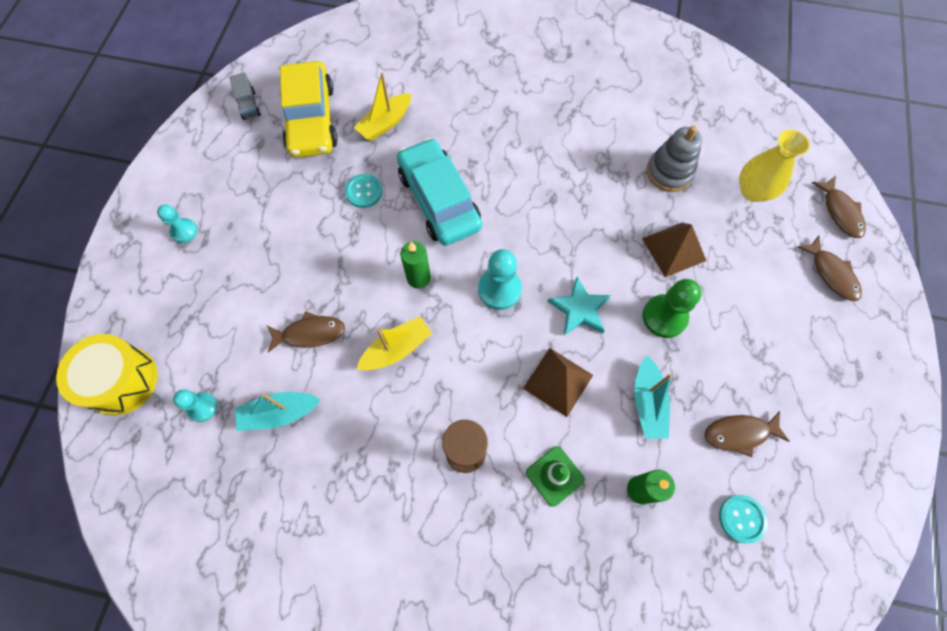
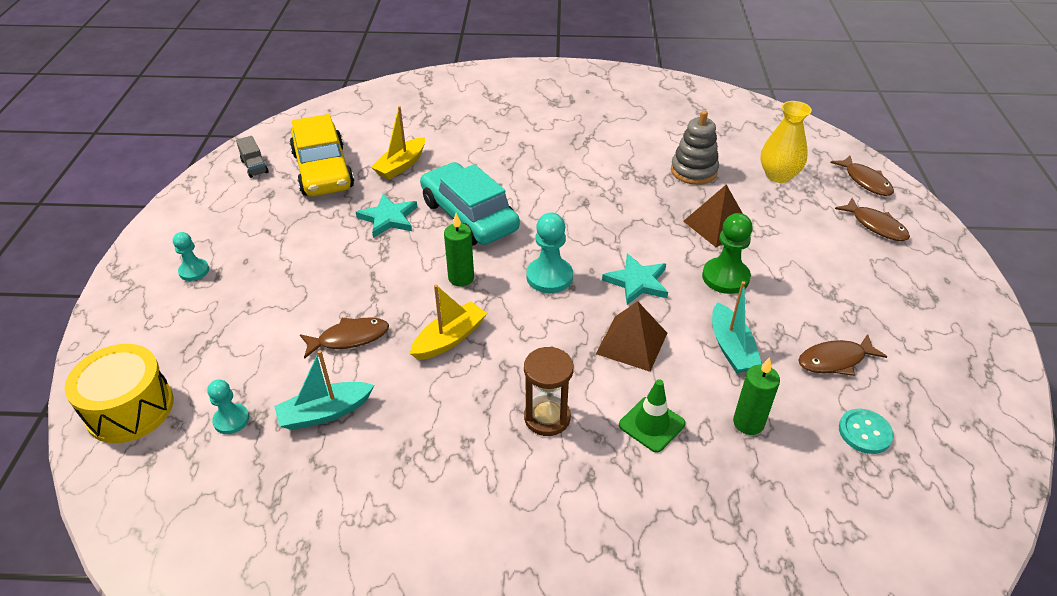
camera: 10 degrees left, 25 degrees down
(364, 192) = (388, 218): turquoise button -> turquoise star

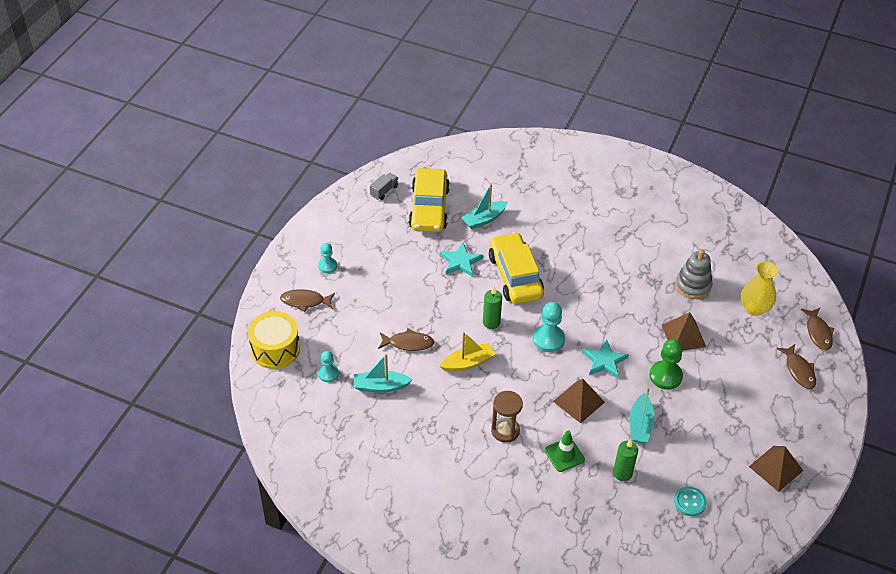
camera: 20 degrees right, 5 degrees up
(254, 166) = (384, 191): grey truck -> grey truck turned 135 degrees counterclockwise
(401, 165) = (484, 219): yellow boat -> turquoise boat
(469, 216) = (515, 276): turquoise car -> yellow car
(835, 360) = (701, 454): brown fish -> brown fish (305, 301)
(938, 347) = (776, 468): none -> brown pyramid

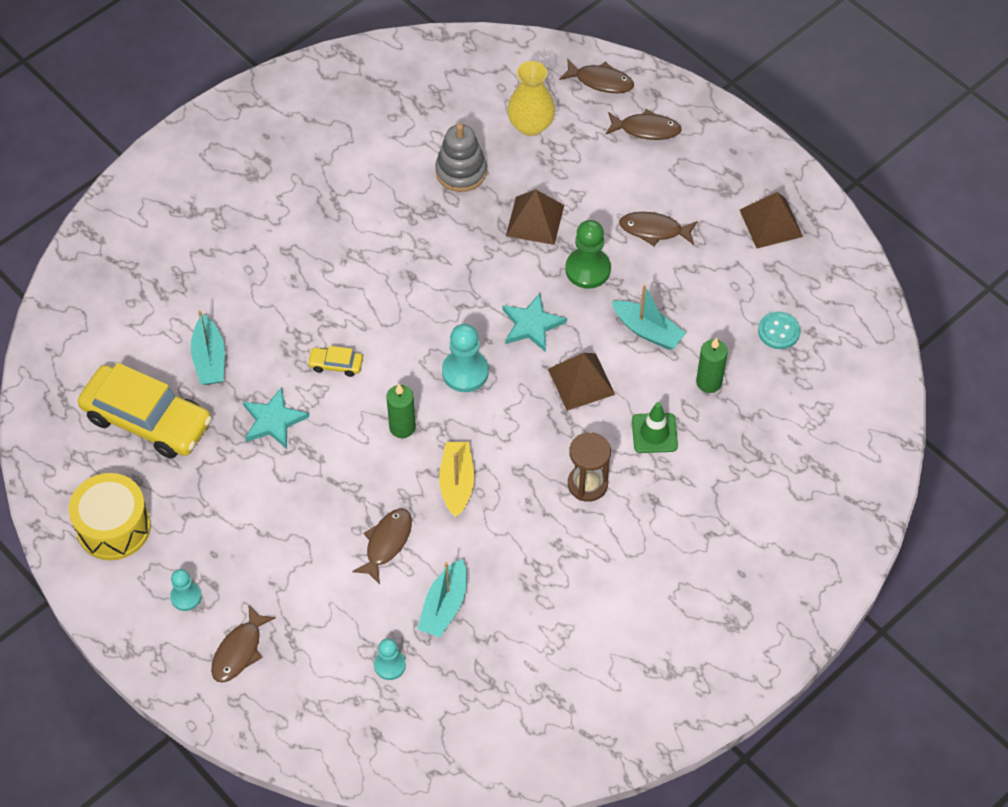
camera: 65 degrees left, 10 degrees up
(275, 349) = (309, 721): yellow drum -> yellow drum (113, 527)
(384, 191) = (77, 466): grey truck -> none
(515, 276) = (336, 364): yellow car -> yellow car, size x0.41
(721, 402) = (654, 230): none -> brown fish

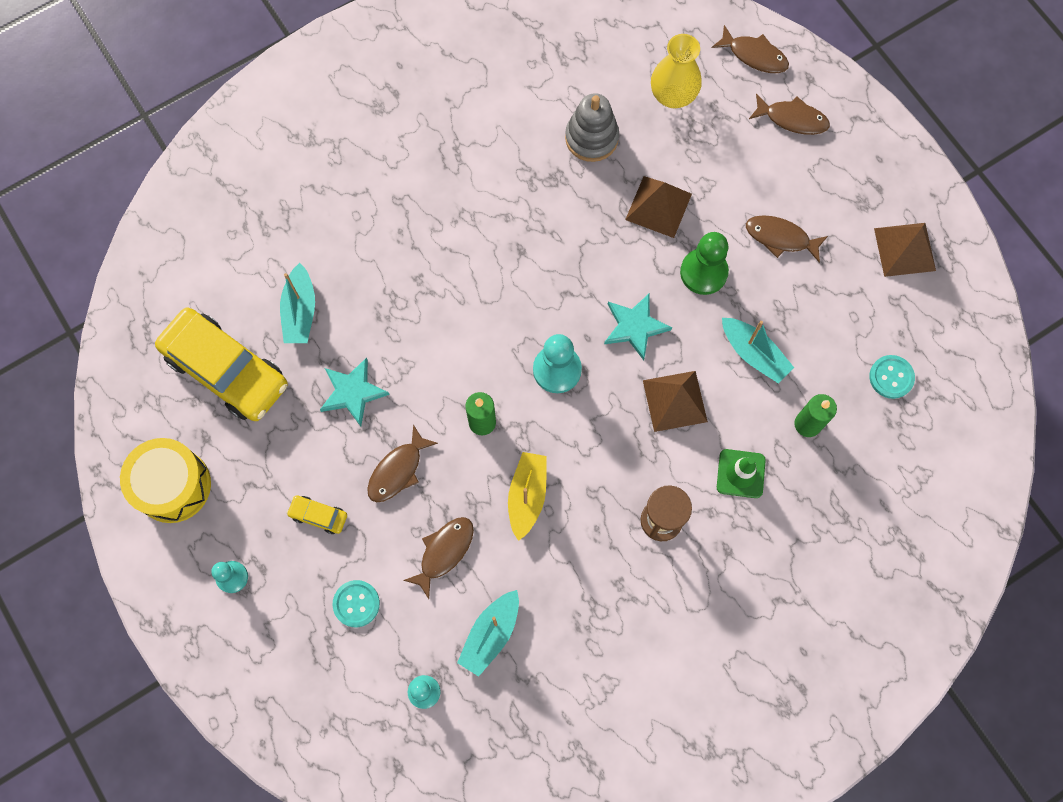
camera: 10 degrees right, 15 degrees up
(239, 651) = (275, 648): brown fish -> brown fish (398, 470)
(310, 600) = (356, 604): none -> turquoise button
(336, 364) = (426, 339): yellow car -> yellow car (318, 515)

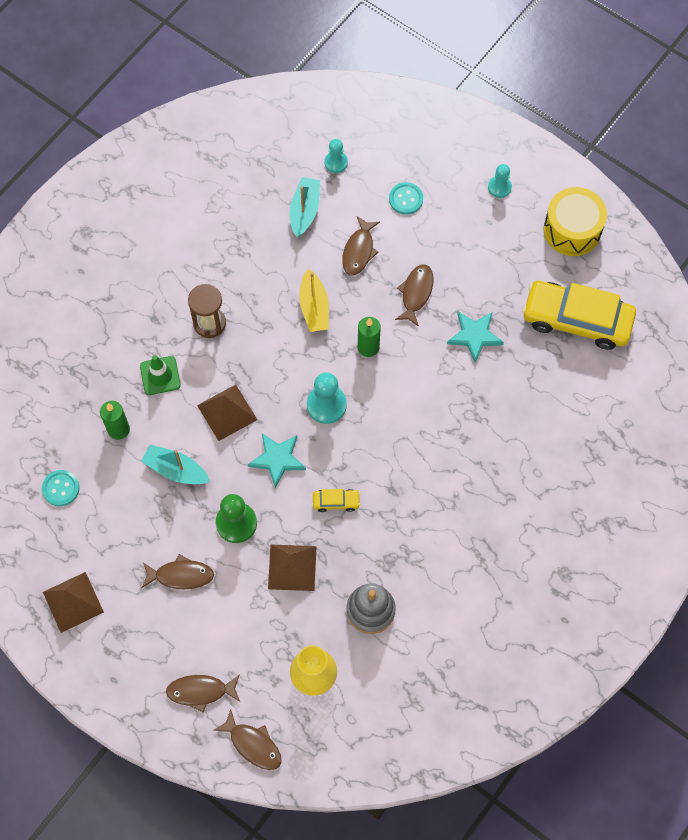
camera: 160 degrees right, 5 degrees down
(300, 311) = (544, 381): turquoise boat -> none
(318, 515) = (459, 245): yellow car -> yellow car (336, 502)
(754, 55) = (253, 744): brown fish -> brown fish turned 150 degrees counterclockwise

